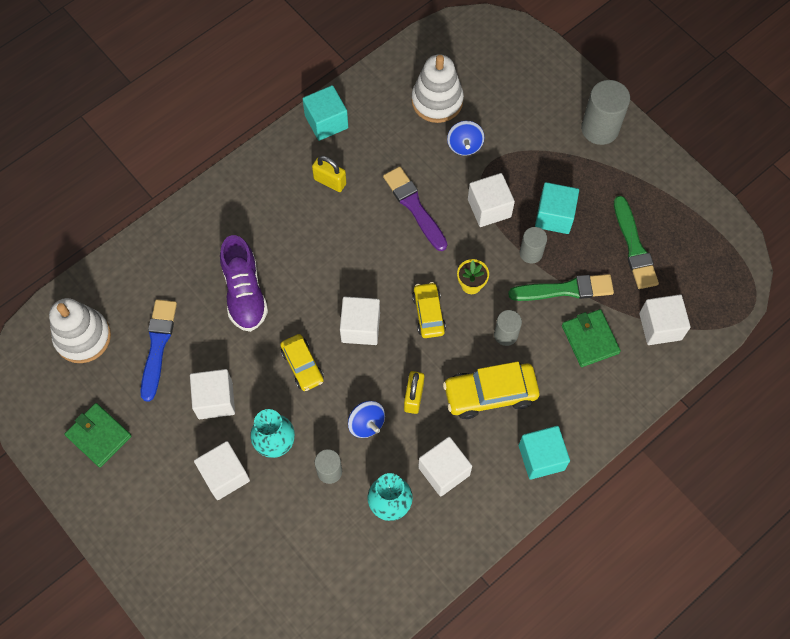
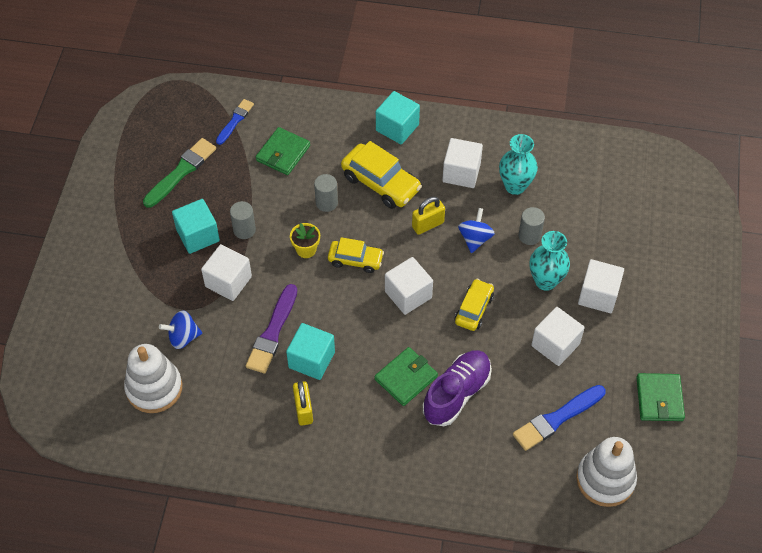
camera: 130 degrees left, 10 degrees down
(290, 268) = (406, 378): none -> green wallet
(326, 122) = (248, 458): turquoise cube -> turquoise cube (311, 360)
(428, 313) = (355, 260): yellow car -> yellow car turned 120 degrees counterclockwise
(464, 145) = (183, 337): blue spinning top -> blue spinning top turned 150 degrees counterclockwise
(565, 289) = (256, 191): green brush -> none
(600, 128) = (87, 256): grey cylinder -> none
(660, 326) = (235, 121): white cube -> blue brush

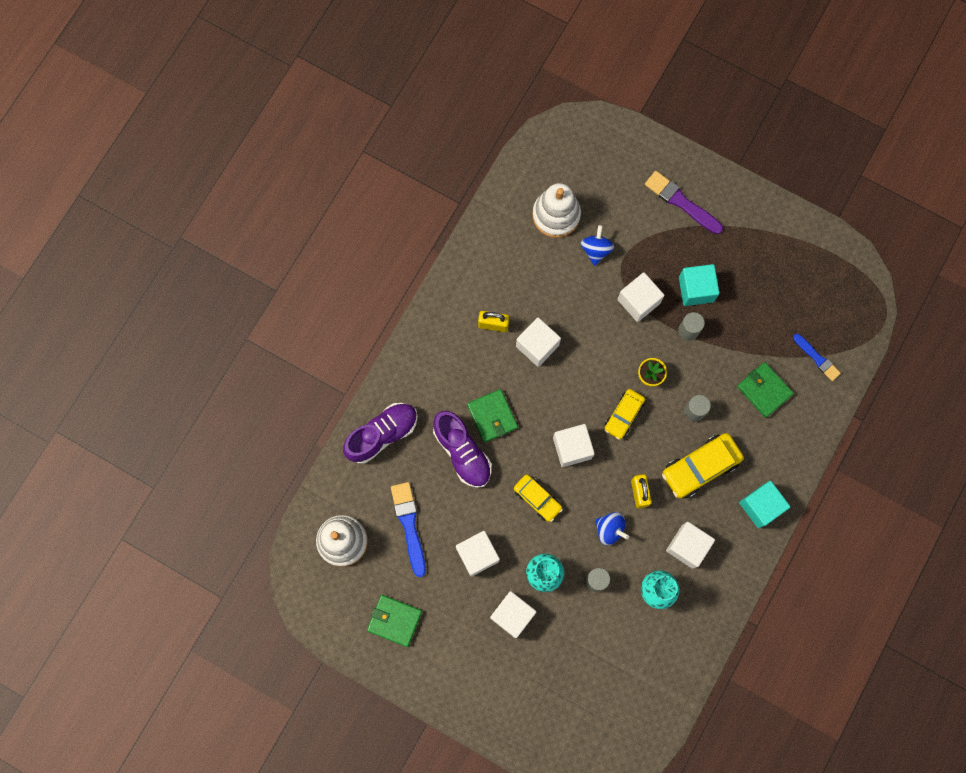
camera: 110 degrees right, 20 degrees up
(181, 172) = (772, 294): green brush -> none
(272, 332) = (575, 322): purple brush -> purple brush (681, 202)
(311, 360) = (537, 346): turquoise cube -> white cube
(472, 480) = (382, 434): none -> purple shoe

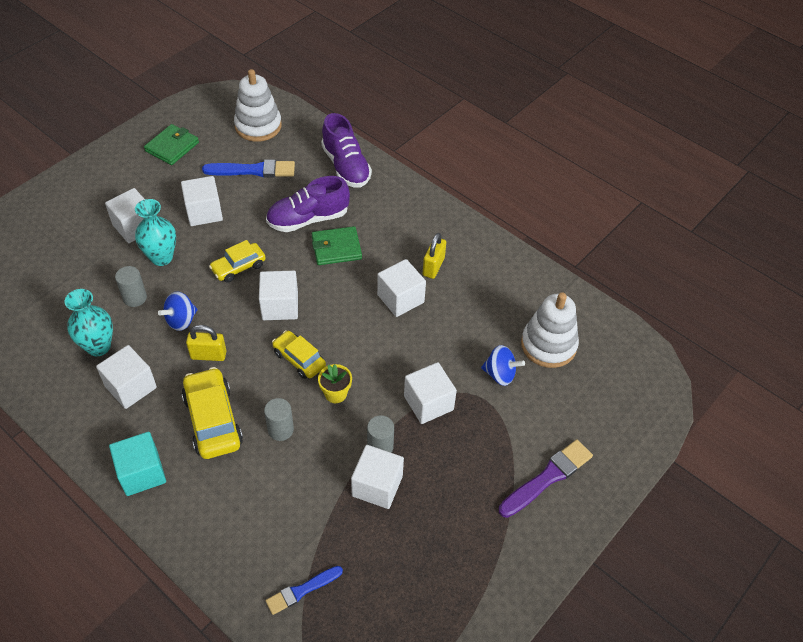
camera: 100 degrees right, 25 degrees down
(696, 289) = (430, 467): turquoise cube -> none
(722, 325) = (377, 486): none -> white cube
(764, 390) = (280, 513): green wallet -> none

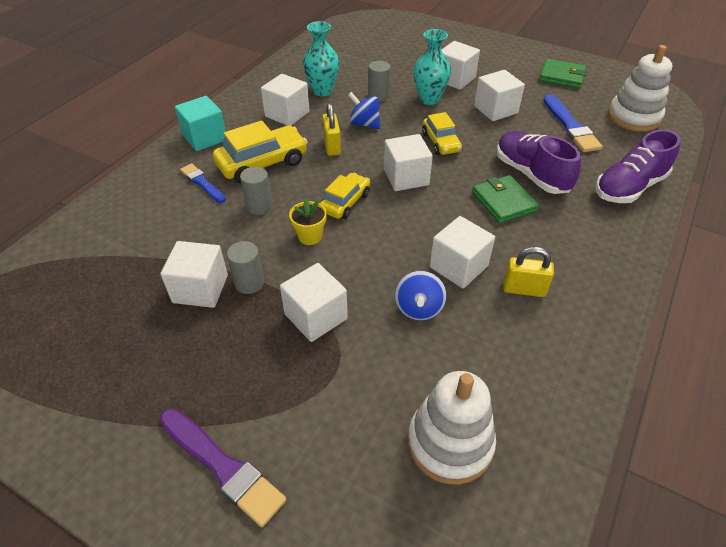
camera: 80 degrees right, 5 degrees down
(238, 267) = (441, 142): yellow car -> yellow car turned 150 degrees counterclockwise
(302, 590) = (85, 254): blue brush -> blue brush (202, 183)
(500, 374) = (379, 386): blue spinning top -> blue spinning top (419, 308)

